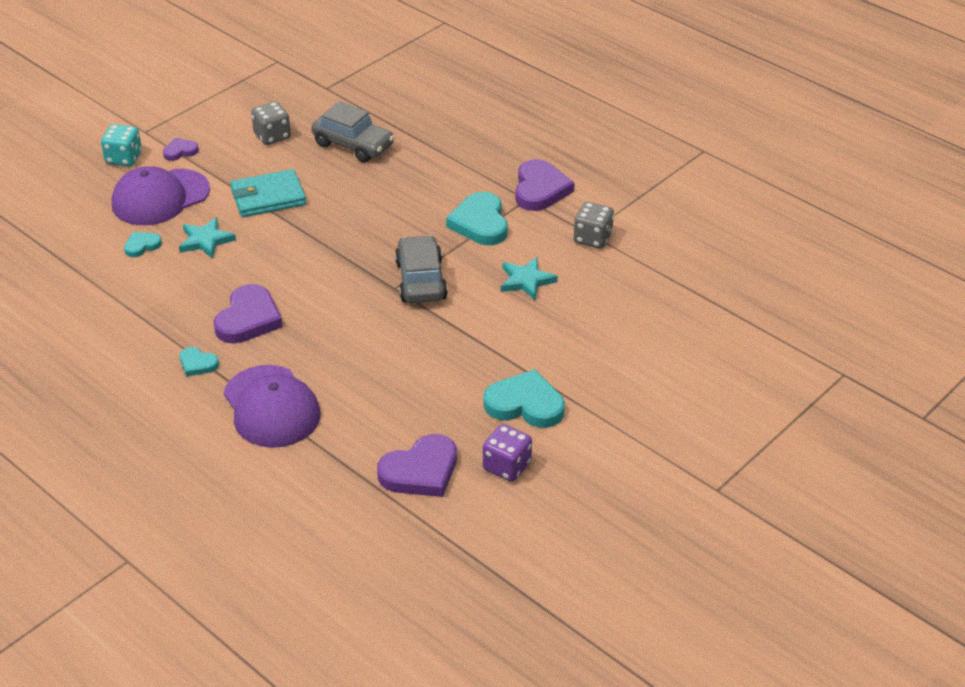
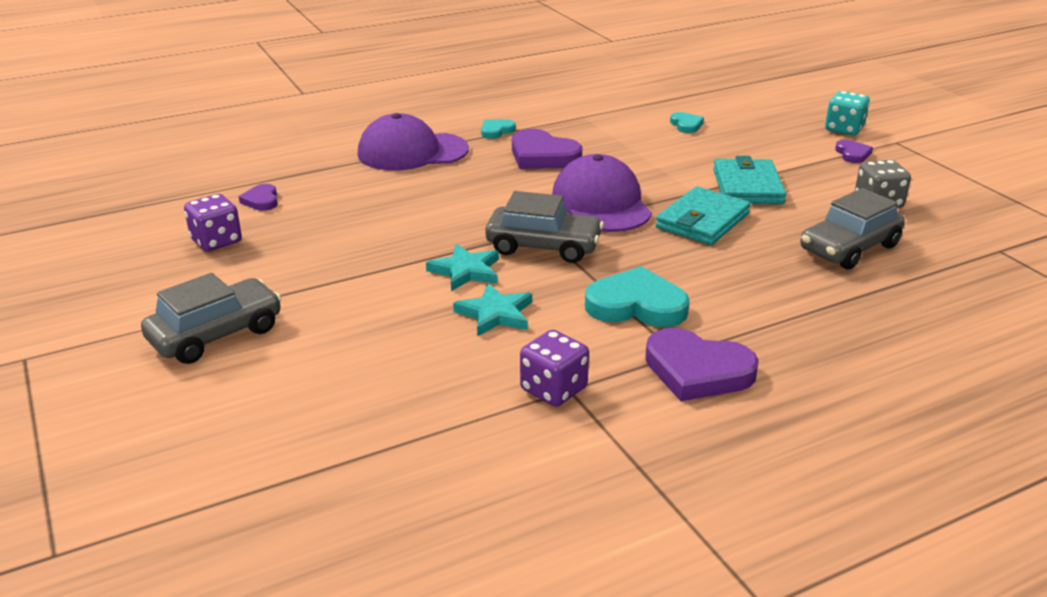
camera: 110 degrees right, 10 degrees down
(160, 198) = (765, 138): purple cap -> purple cap (601, 203)
(206, 240) = (680, 150): turquoise star -> turquoise star (465, 271)
(340, 212) = (702, 221): none -> turquoise wallet
(420, 471) = (261, 200): purple heart -> purple heart, size x0.52
(525, 404) = (288, 268): turquoise heart -> none
(592, 238) = (553, 389): grey dice -> purple dice
(630, 404) = (216, 334): none -> grey car

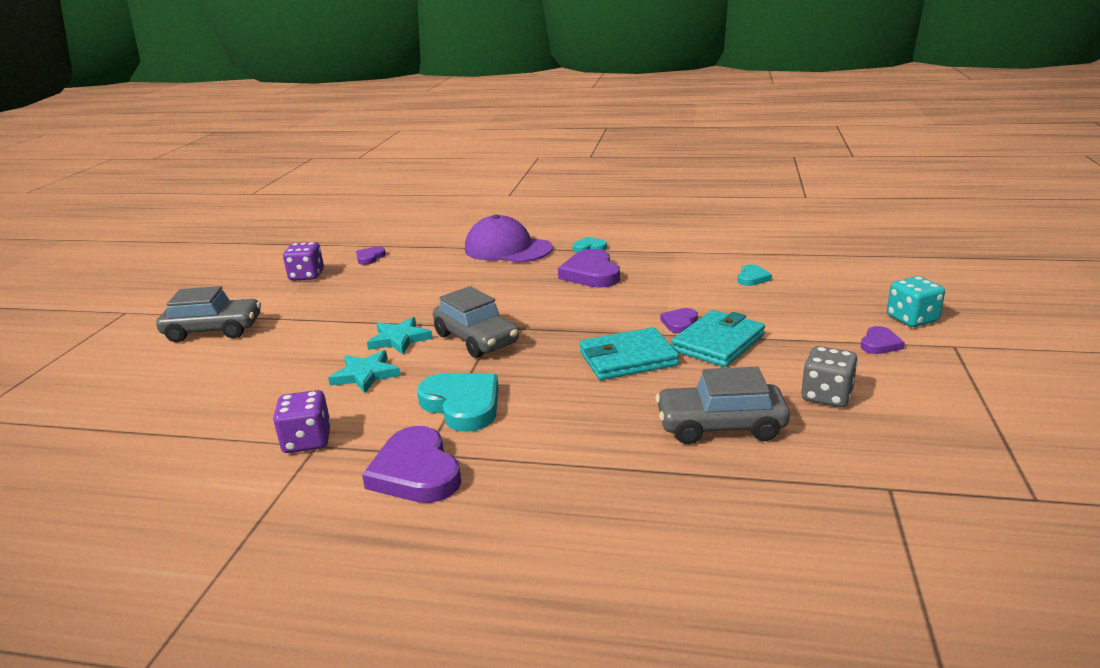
camera: 40 degrees right, 5 degrees down
(601, 203) = (572, 321): purple cap -> none
(693, 179) = (680, 323): none -> purple heart

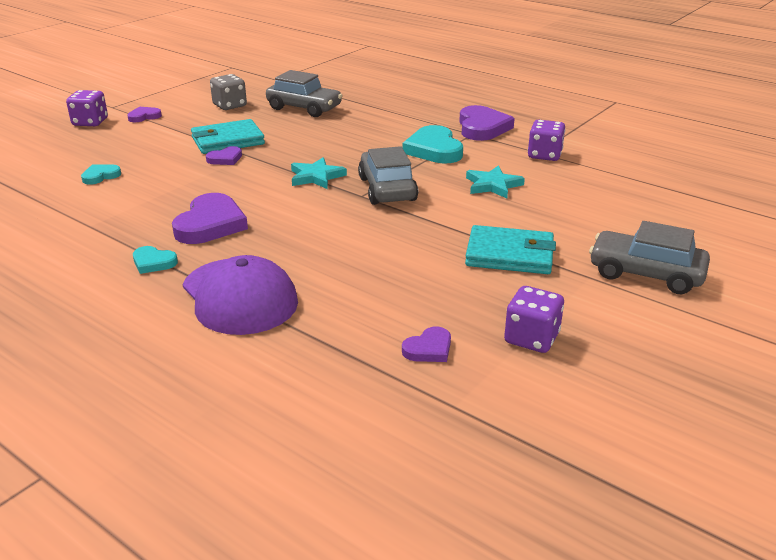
camera: 155 degrees left, 5 degrees up
(399, 339) = (451, 207): turquoise star -> turquoise star (316, 177)
(628, 358) = (298, 147): turquoise wallet -> turquoise wallet (509, 255)
(912, 319) = (90, 122): turquoise dice -> purple dice

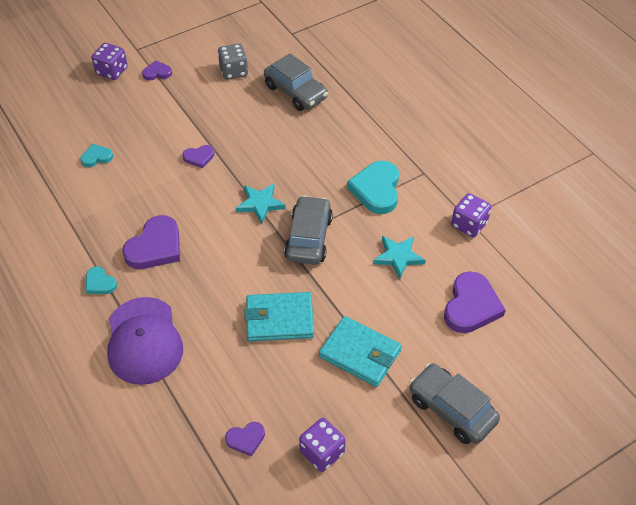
camera: 20 degrees right, 20 degrees up
(228, 141) = (211, 130): turquoise wallet -> turquoise wallet (279, 319)
(482, 128) = (438, 165): purple heart -> purple heart (471, 306)

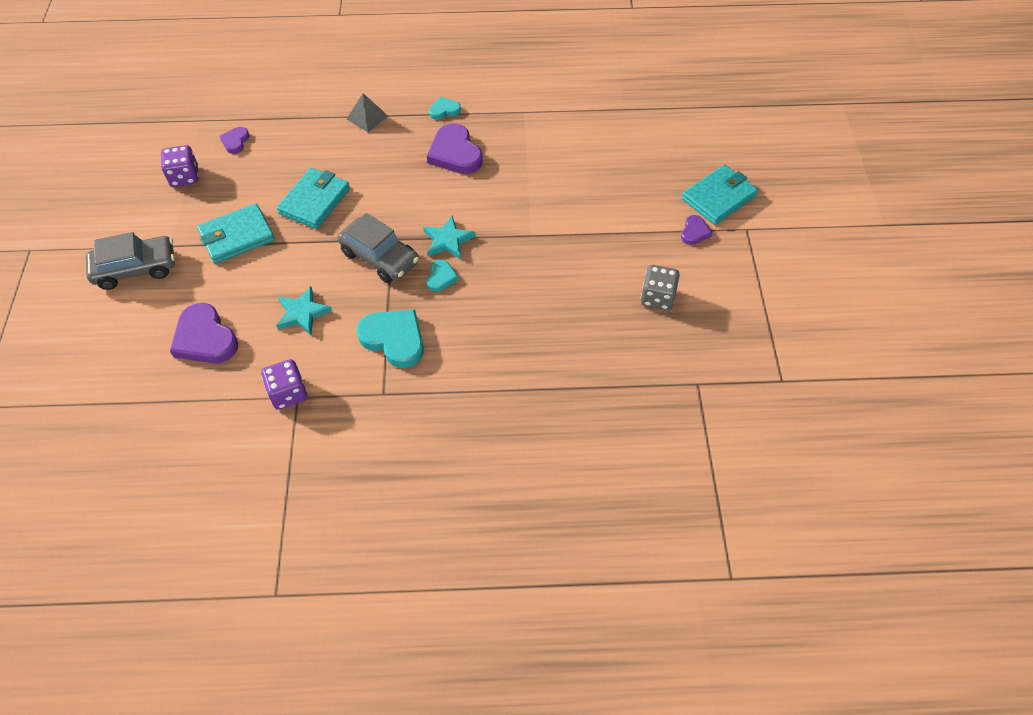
camera: 120 degrees right, 5 degrees up
(96, 157) = (594, 150): turquoise heart -> turquoise heart (441, 277)
(112, 71) = (718, 197): purple dice -> turquoise wallet
(144, 341) = (367, 117): purple cap -> grey pyramid
(199, 157) = (542, 219): purple heart -> none
(296, 92) = (587, 339): grey car -> none

